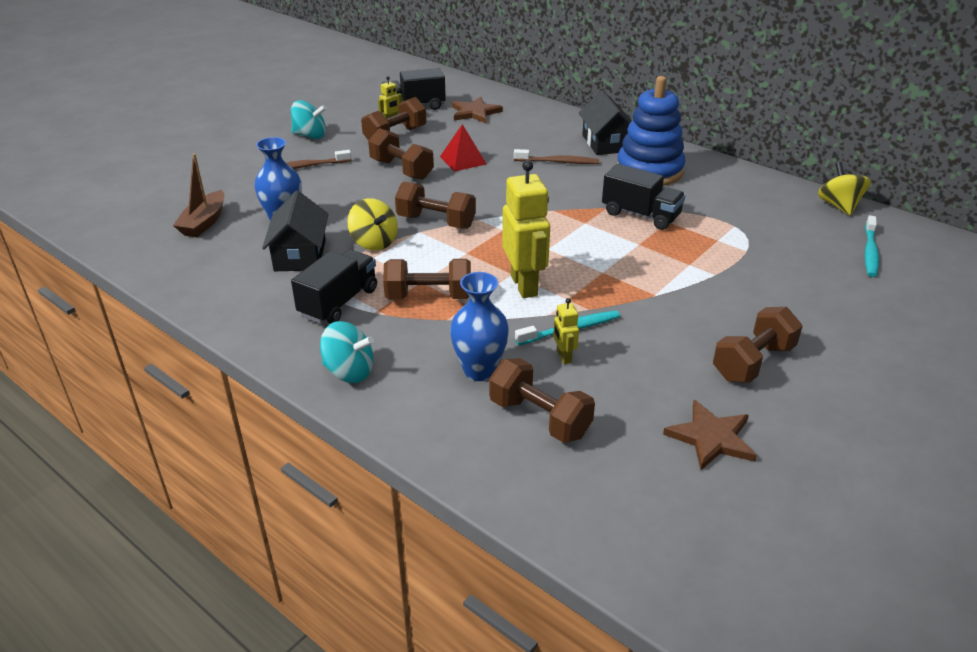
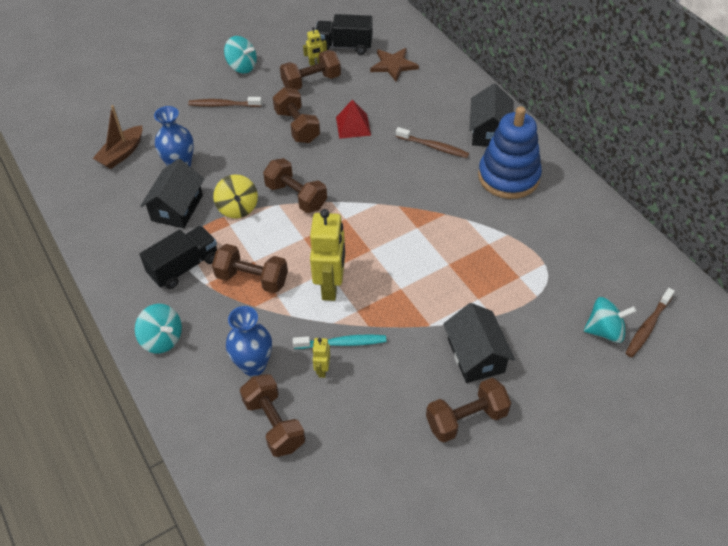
camera: 20 degrees right, 15 degrees up
(640, 215) = (469, 230): black truck -> none
(711, 438) = (389, 482): brown star -> none
(722, 309) = (476, 355): none -> black house
(833, 263) = (605, 331): none -> turquoise spinning top
(839, 206) = (657, 263): yellow spinning top -> none
(870, 252) = (647, 327): turquoise toothbrush -> brown toothbrush

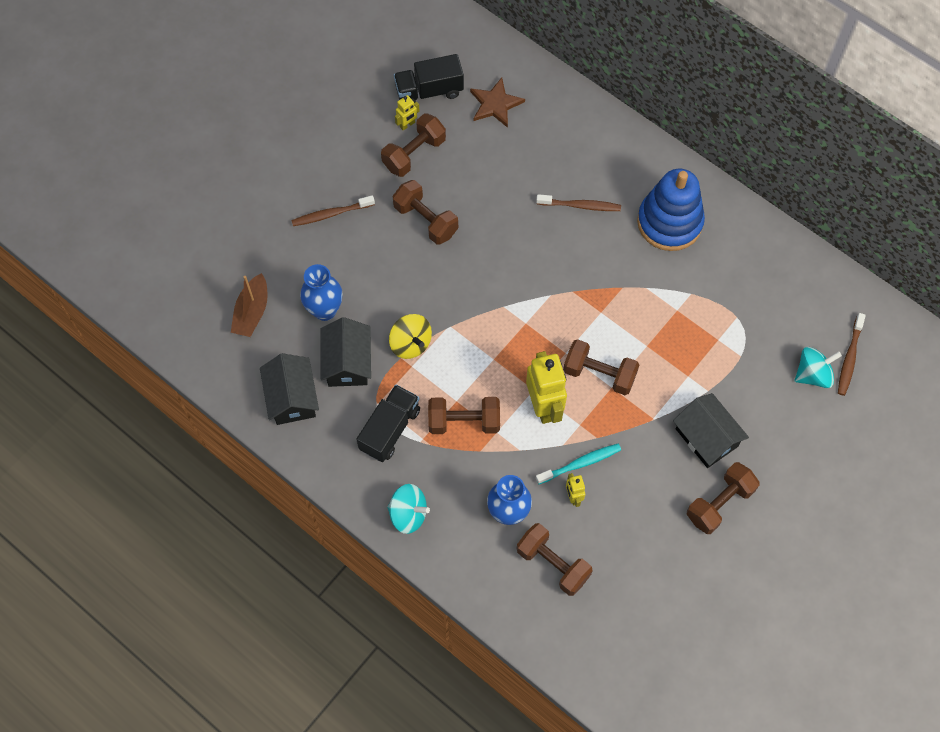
camera: 20 degrees left, 15 degrees up
(242, 67) = (326, 153): turquoise spinning top -> none
(296, 196) = (464, 311): brown dumbbell -> brown dumbbell (599, 374)
(353, 126) = (485, 202): red pyramid -> none
(489, 131) = (631, 169): black house -> black house (292, 397)

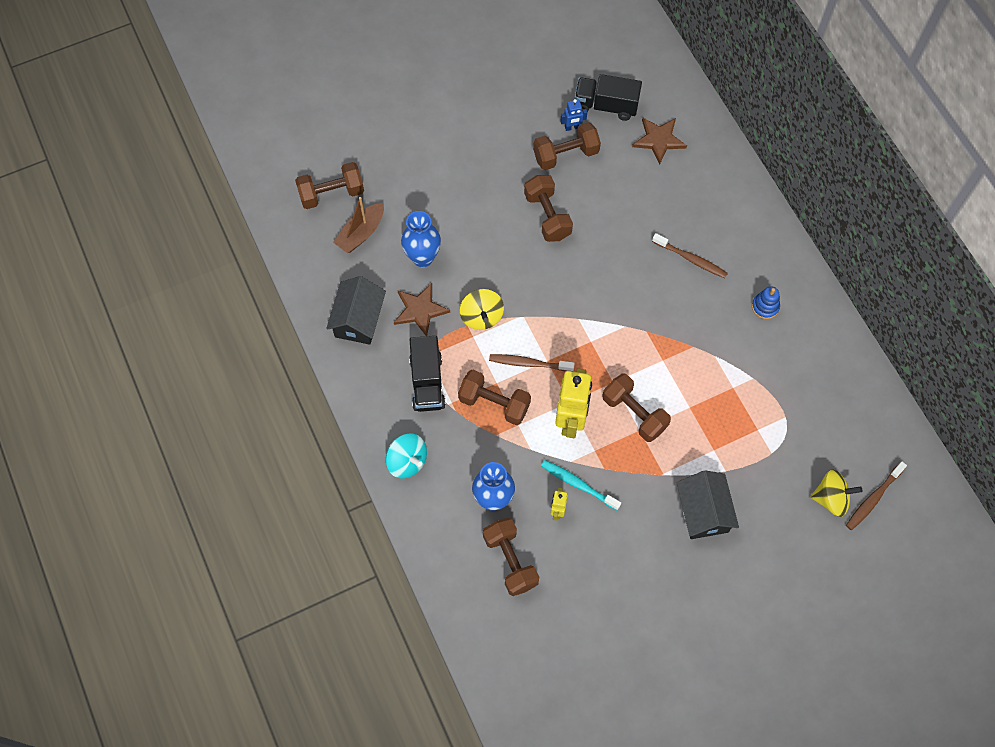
camera: 25 degrees right, 0 degrees up
(331, 214) = (468, 178): brown toothbrush -> brown toothbrush (529, 363)
(347, 362) = (420, 310): black house -> brown star
(390, 429) = (427, 382): black truck -> black truck turned 120 degrees clockwise
(407, 125) = (572, 127): yellow robot -> blue robot
(580, 463) = (578, 484): turquoise toothbrush -> turquoise toothbrush turned 150 degrees counterclockwise
(669, 222) = (765, 307): blue stacking toy -> blue stacking toy, size x0.43
(719, 503) = (686, 575): brown dumbbell -> brown dumbbell (331, 194)
(813, 374) = (831, 498): turquoise spinning top -> yellow spinning top

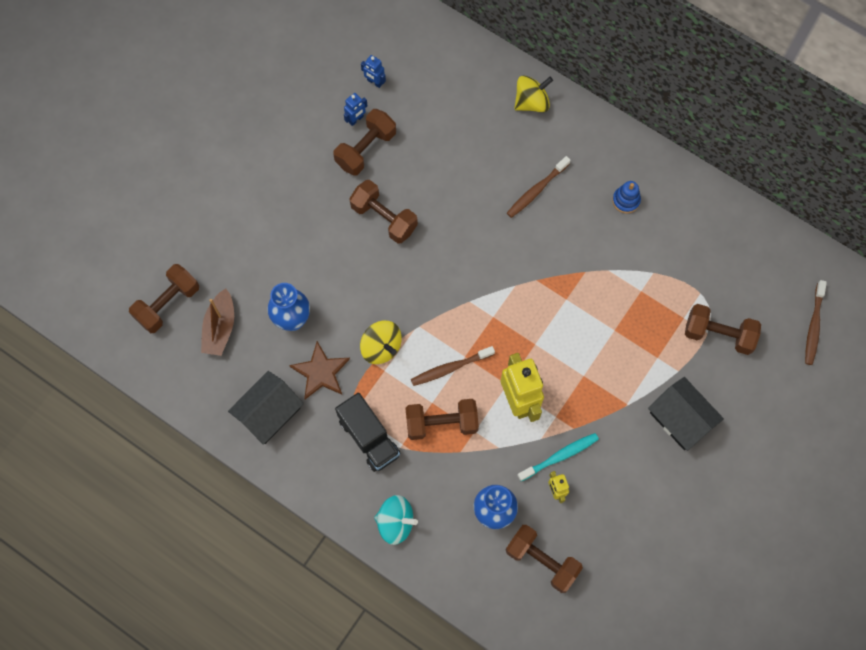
camera: 30 degrees left, 5 degrees up
(358, 320) = (269, 413): black house -> black house turned 60 degrees clockwise
(578, 484) = (559, 456): turquoise toothbrush -> turquoise toothbrush turned 150 degrees clockwise
(606, 106) = (374, 82): black truck -> blue robot
(634, 413) = (570, 363): brown dumbbell -> brown dumbbell (718, 334)
(659, 140) = (442, 91): brown star -> none
(691, 259) = (536, 190): brown toothbrush -> brown toothbrush turned 135 degrees clockwise
(831, 498) = (779, 346): yellow spinning top -> yellow spinning top (531, 102)

